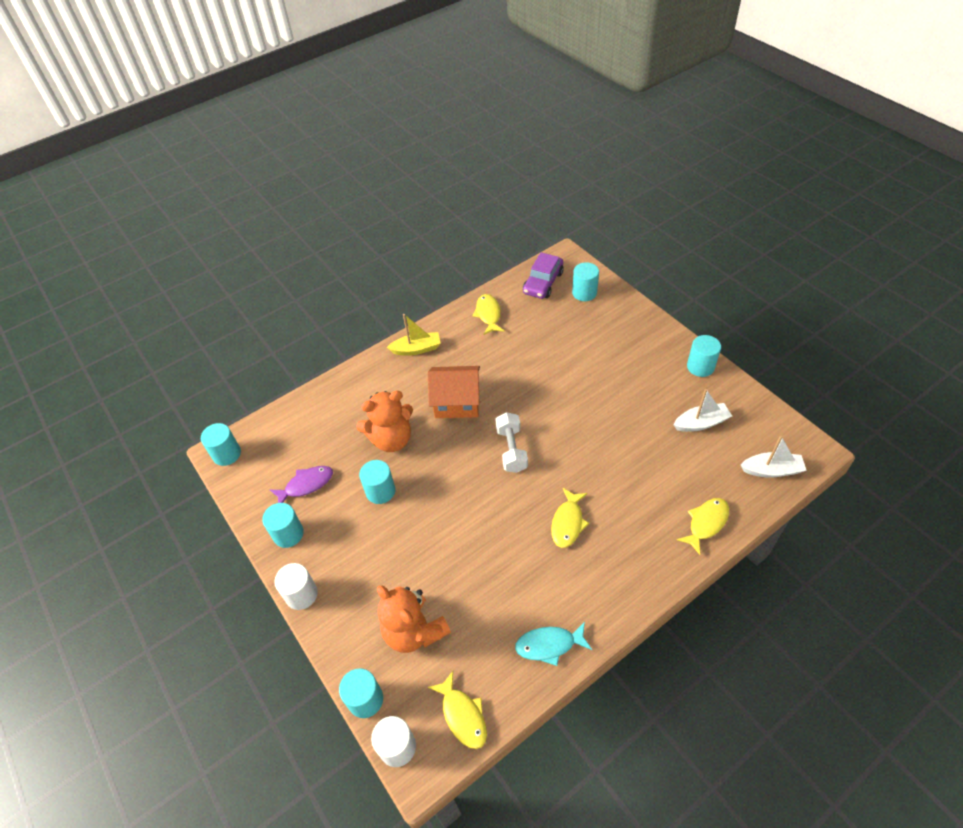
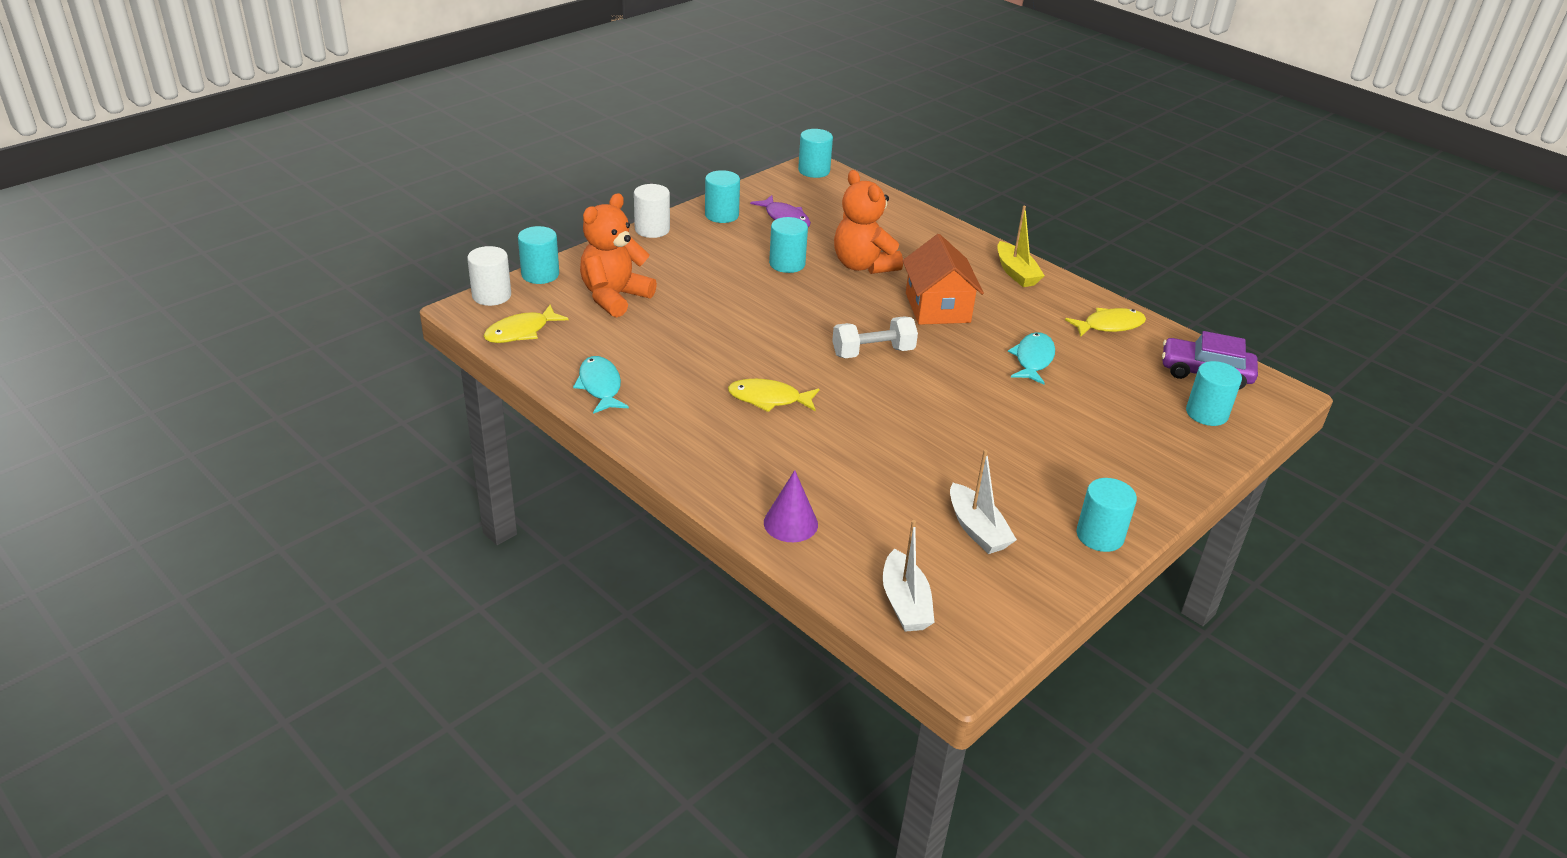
camera: 75 degrees right, 15 degrees down
(525, 361) = (1033, 359): none -> turquoise fish
(706, 523) = (790, 523): yellow fish -> purple cone

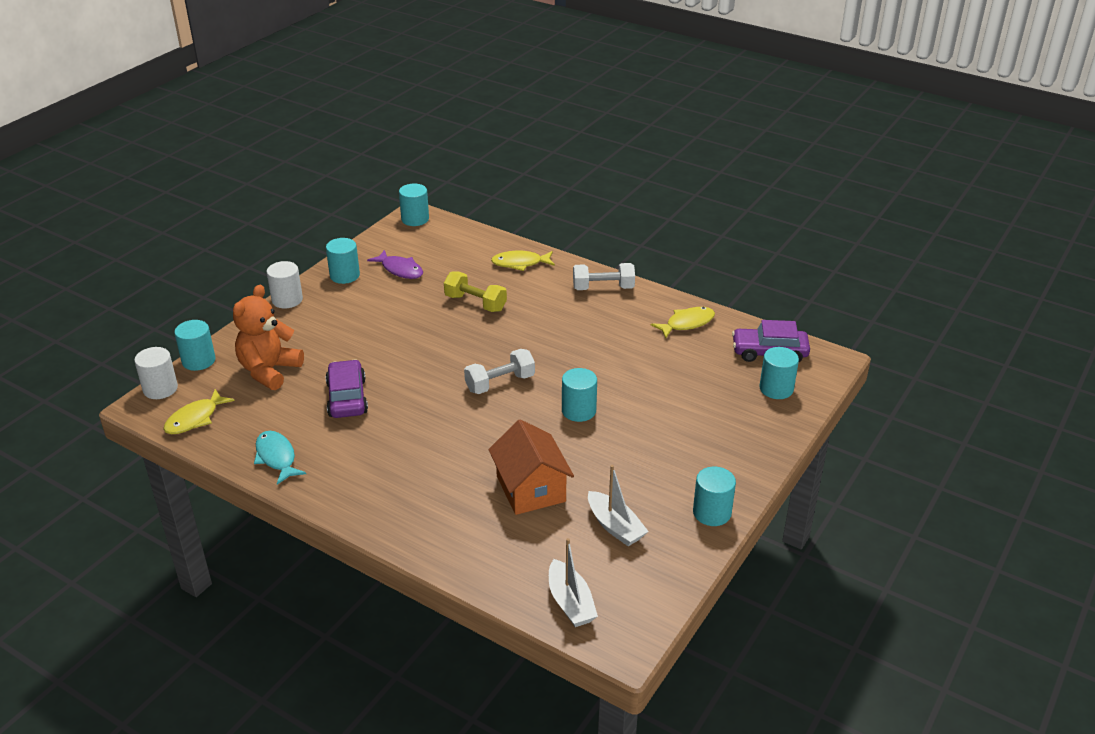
camera: 10 degrees left, 0 degrees up
(694, 338) = (347, 398): none -> purple car
(768, 399) = (422, 442): yellow fish -> yellow fish (520, 263)
(787, 264) = (411, 313): turquoise cylinder -> turquoise cylinder (578, 411)
(790, 523) = (464, 551): purple cone -> none
(863, 265) = (475, 303): orange teddy bear -> yellow dumbbell
(937, 307) = (545, 332): orange house -> orange house (530, 489)
(1016, 273) = (603, 288): yellow boat -> white dumbbell
(1033, 359) = (631, 365): turquoise fish -> none

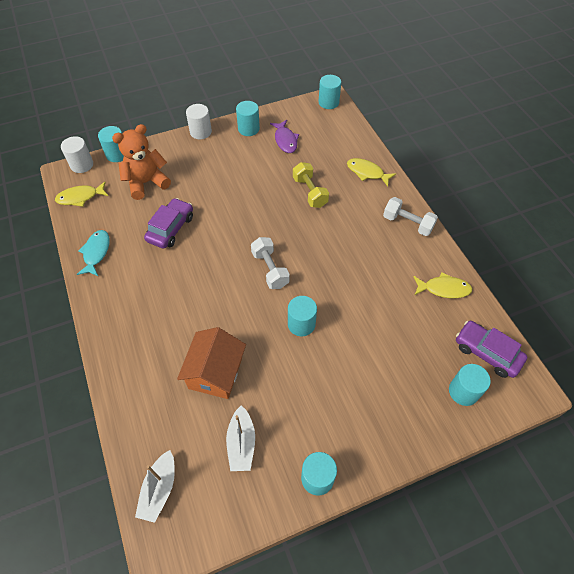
camera: 35 degrees right, 20 degrees up
(500, 383) = (270, 269): white dumbbell -> white dumbbell turned 60 degrees clockwise

